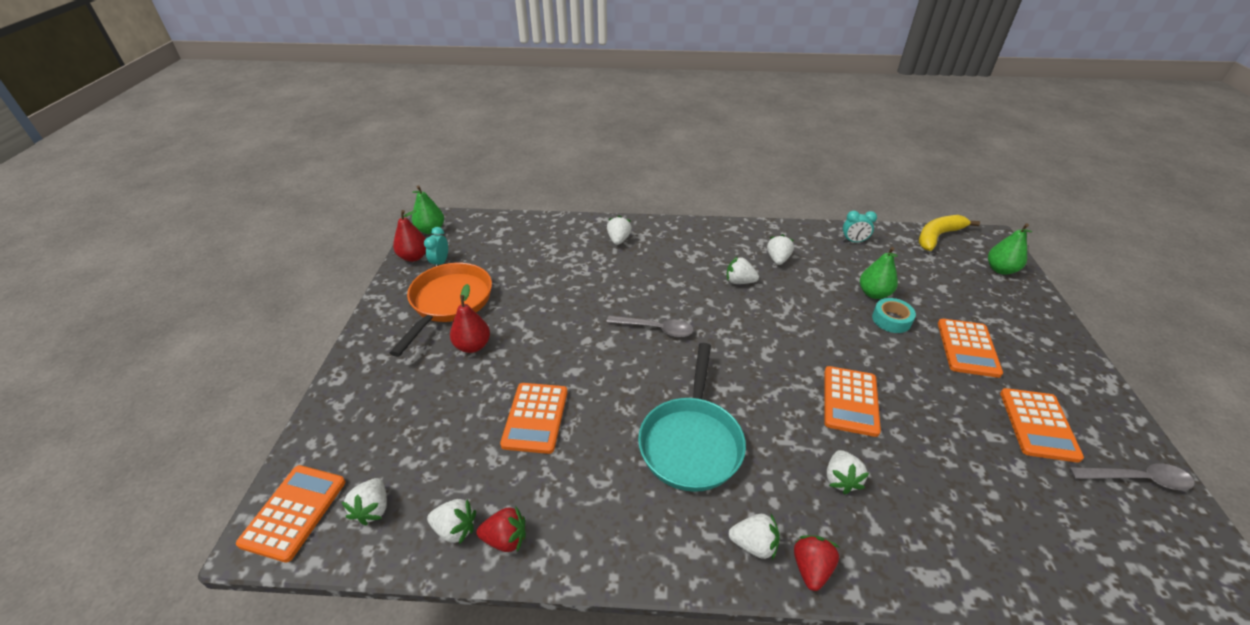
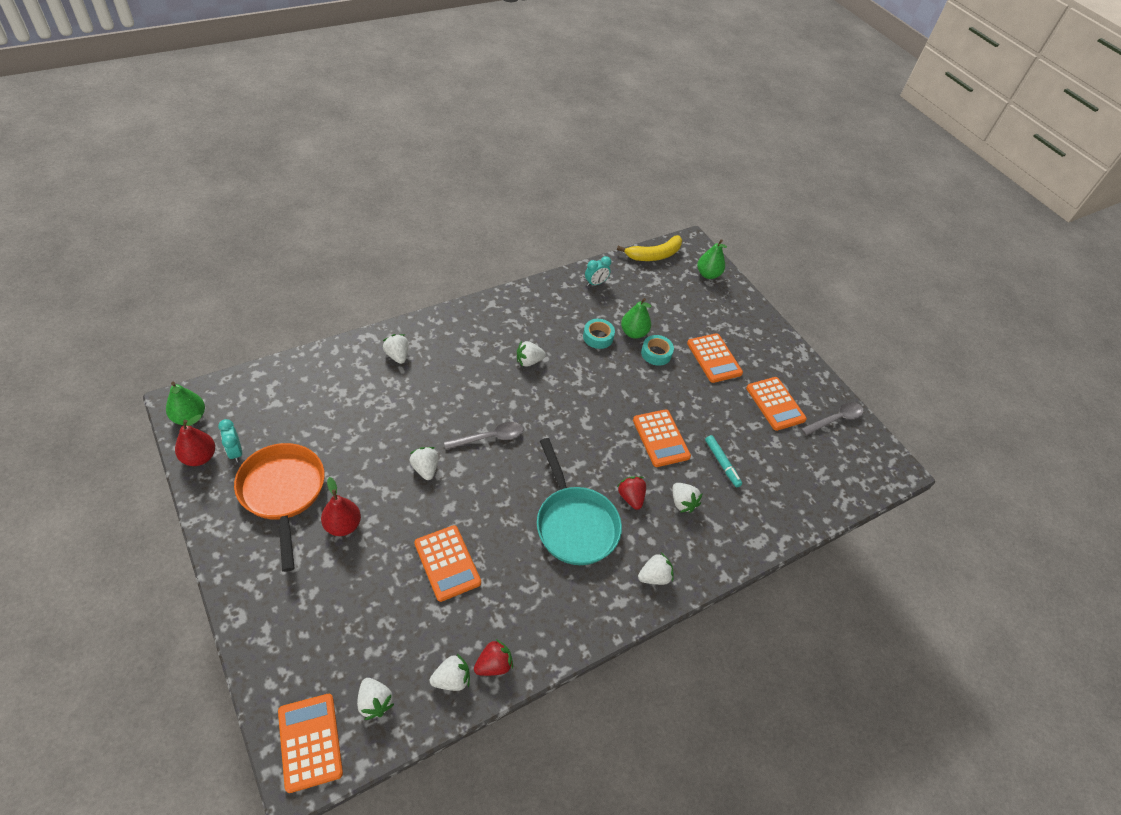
camera: 40 degrees left, 10 degrees up
(778, 259) = (546, 325): white strawberry -> white strawberry (425, 469)
(811, 568) = (694, 573): red strawberry -> red strawberry (630, 497)
(828, 285) = (598, 337): none -> turquoise tape
(921, 459) = (722, 463): none -> turquoise marker
(938, 236) = (654, 255): yellow banana -> yellow banana turned 135 degrees counterclockwise

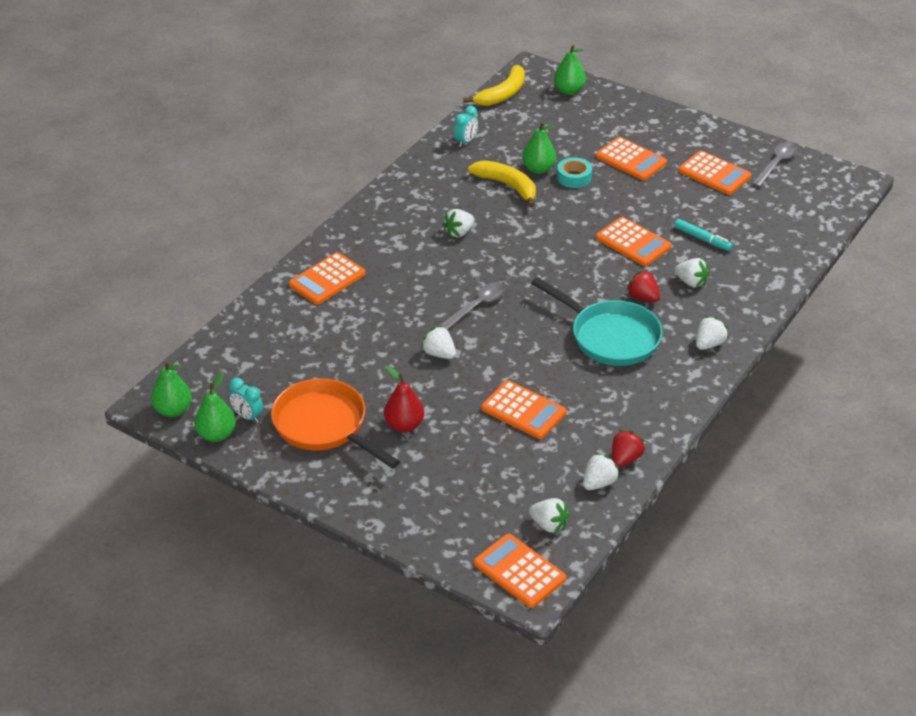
camera: 20 degrees left, 10 degrees down
(199, 457) = (217, 434): red pear -> green pear
(397, 355) = (327, 279): white strawberry -> orange calculator
(598, 337) = (507, 186): turquoise tape -> yellow banana

